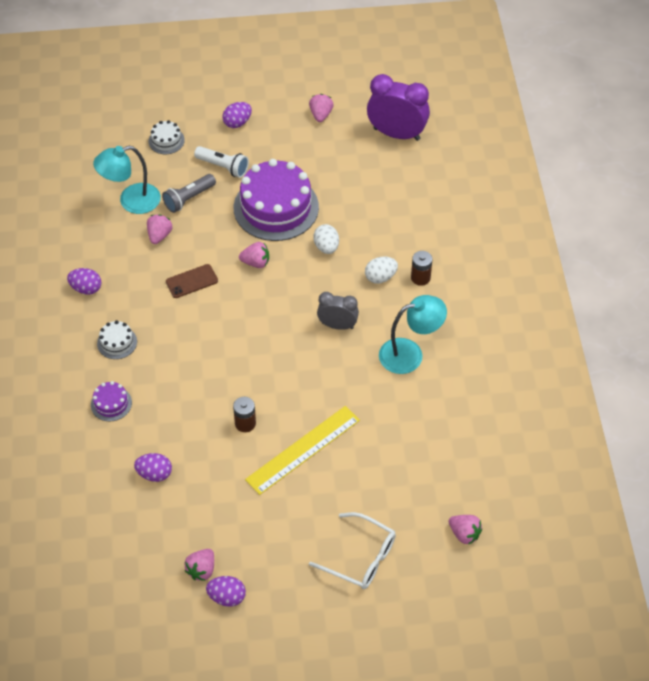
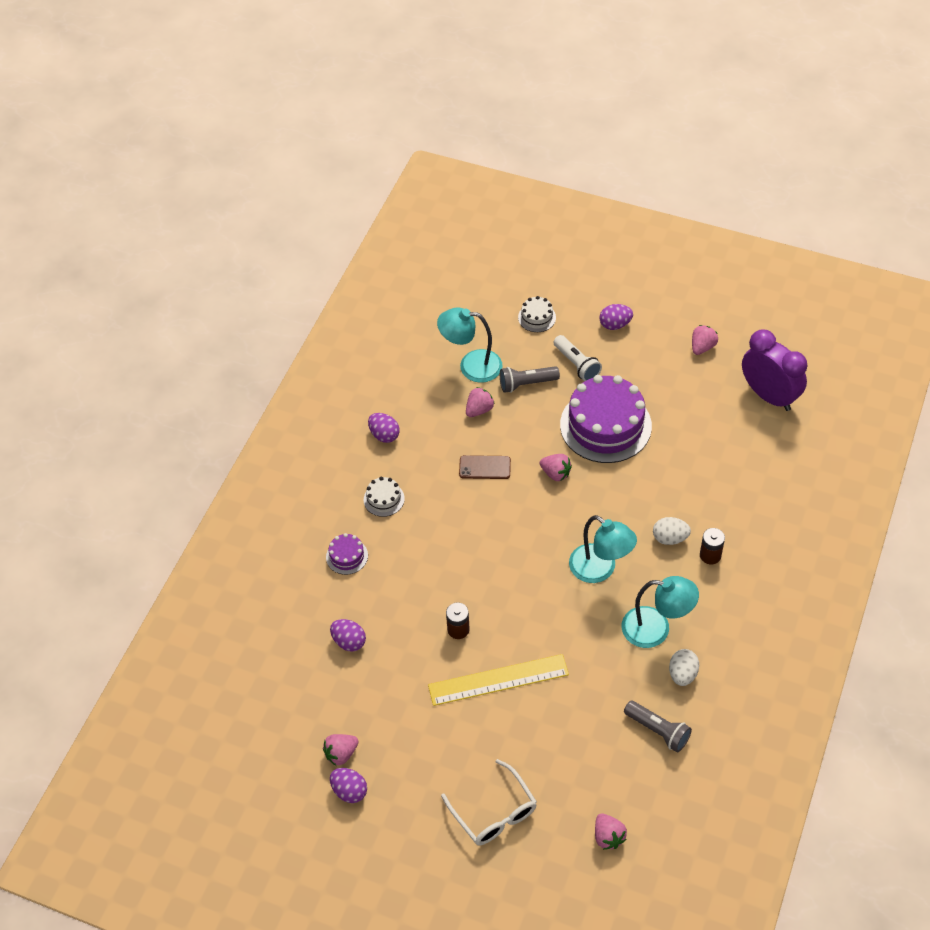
camera: 30 degrees right, 0 degrees up
(326, 247) = (633, 485): white egg -> white egg (682, 674)
(337, 325) = (600, 569): grey clock -> turquoise lamp
(457, 433) = (658, 730): none -> grey flashlight

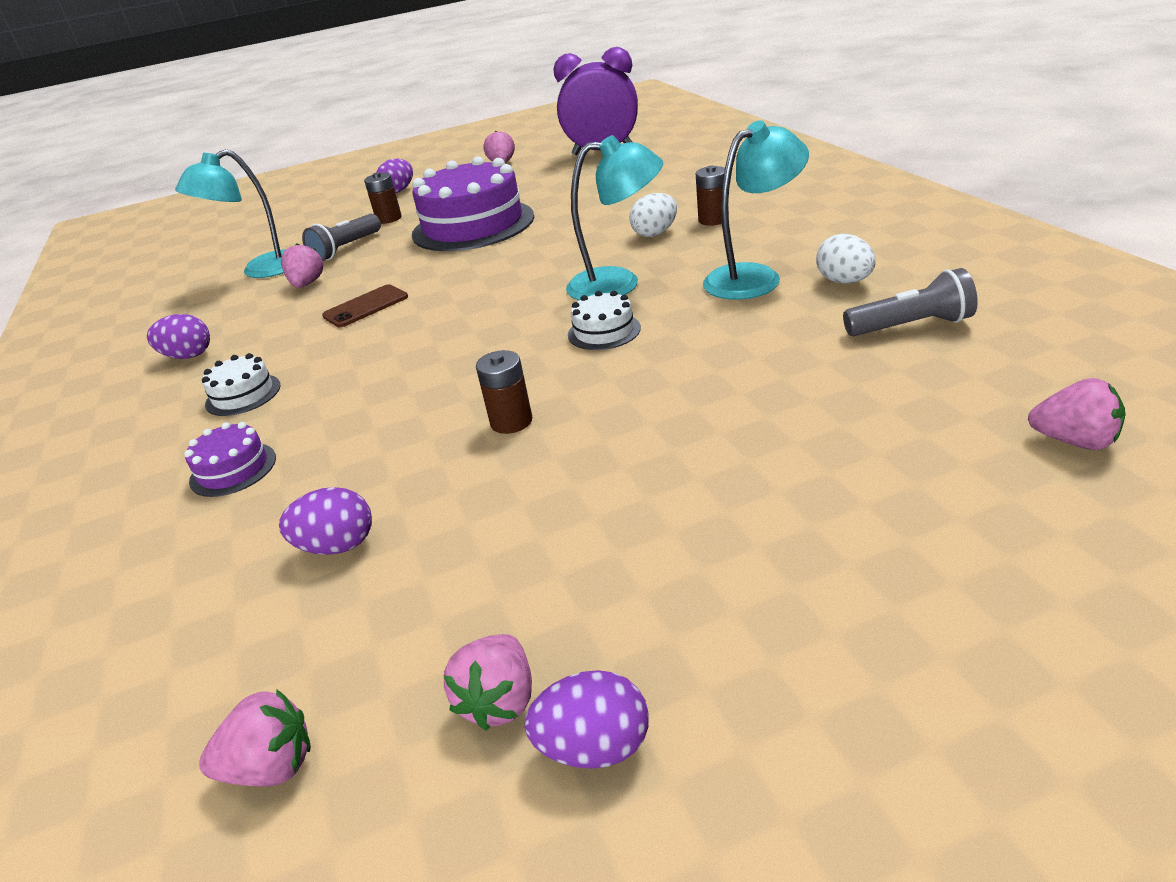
camera: 40 degrees left, 20 degrees down
(493, 812) = (887, 548): white glasses -> none
(498, 679) = (642, 422): yellow ruler -> none
(537, 317) = (307, 221): white cake -> white cake (604, 331)
(555, 473) = (462, 268): pink strawberry -> pink strawberry (271, 767)
(576, 364) = (389, 219): white flashlight -> brown battery

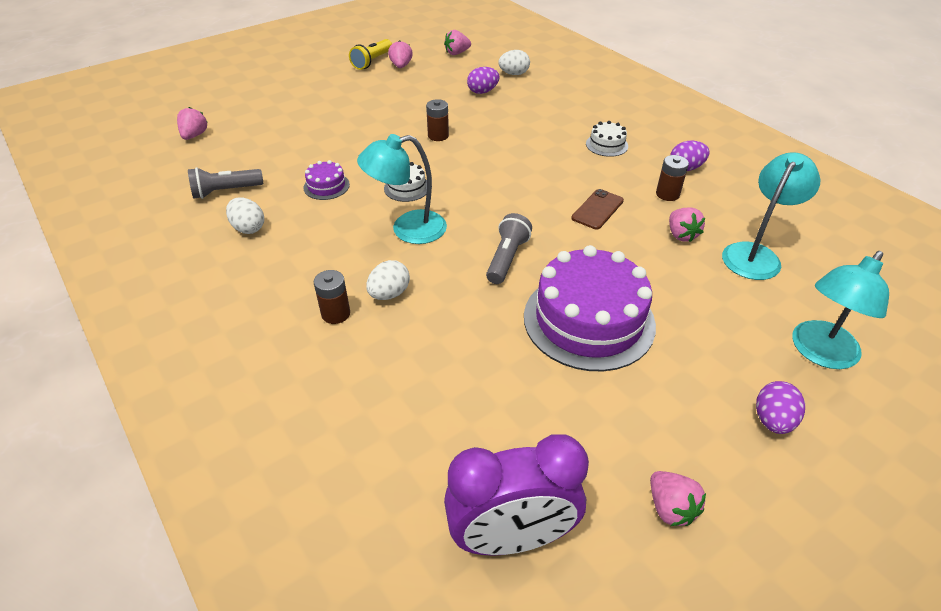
camera: 160 degrees right, 10 degrees up
(203, 615) = (514, 74): none -> white egg
(233, 469) = (562, 112): purple cake -> purple cake (326, 186)
(346, 249) = (700, 284): grey flashlight -> grey flashlight (507, 258)
(389, 219) = (710, 342): brown battery -> brown battery (667, 194)
(594, 747) = (372, 62): purple egg -> yellow flashlight
(754, 277) = (308, 234): turquoise lamp -> turquoise lamp (819, 353)
(1074, 441) = (194, 135): pink strawberry -> pink strawberry turned 90 degrees clockwise

